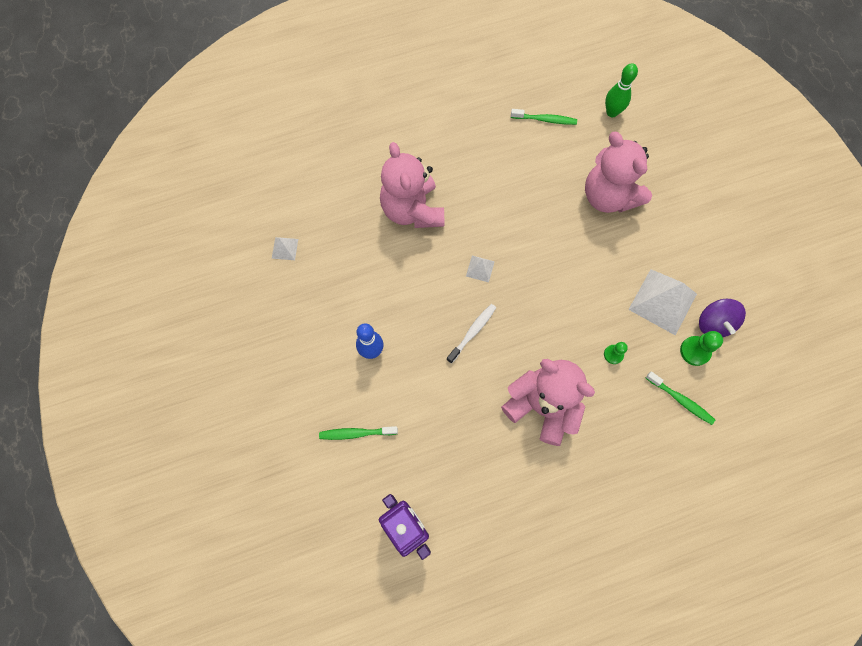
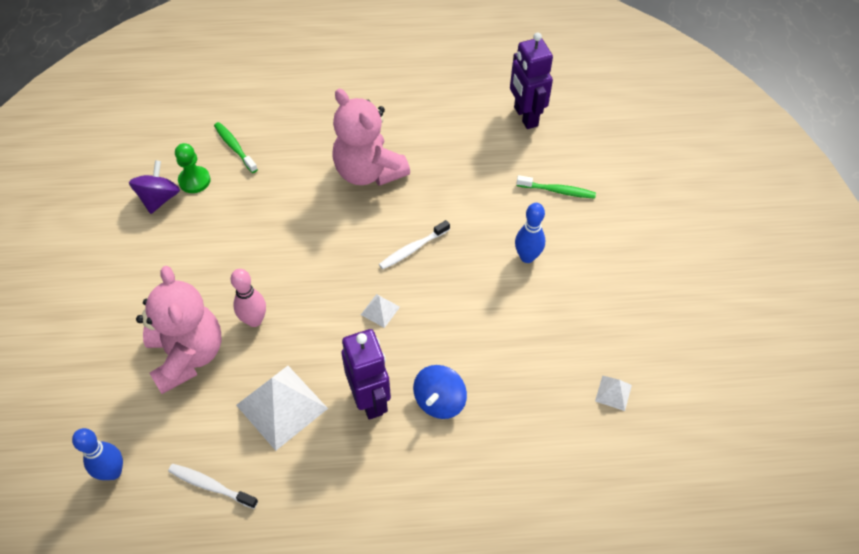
camera: 165 degrees left, 15 degrees down
(412, 210) = (439, 401): pink teddy bear -> blue spinning top
(462, 199) = (370, 399): none -> purple robot
(545, 120) = (211, 485): green toothbrush -> white toothbrush
(573, 235) = (254, 320): none -> pink bowling pin
(612, 112) = (113, 472): green bowling pin -> blue bowling pin
(613, 354) = (276, 196): green pawn -> none
(662, 301) = (197, 230): white pyramid -> white pyramid (282, 407)

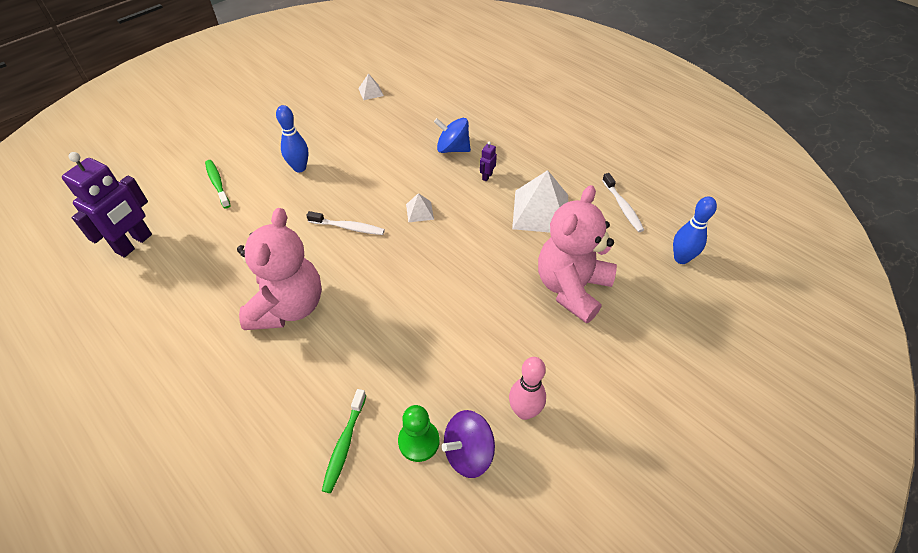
camera: 130 degrees left, 5 degrees down
(254, 320) = (502, 272): pink bowling pin -> pink bowling pin (524, 411)
(370, 399) = (487, 176): purple robot -> purple robot, size x0.42
(439, 401) = (452, 149): blue spinning top -> blue spinning top turned 150 degrees counterclockwise

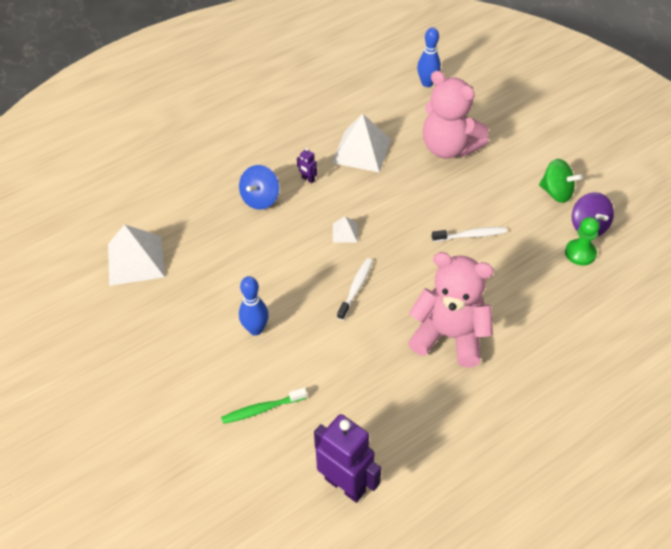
camera: 80 degrees left, 0 degrees up
(344, 444) = (583, 297): green toothbrush -> none
(371, 92) = (135, 260): white pyramid -> white pyramid, size x2.13
(524, 411) = (556, 193): pink bowling pin -> green spinning top
(622, 207) = (366, 101): white toothbrush -> white toothbrush (471, 235)

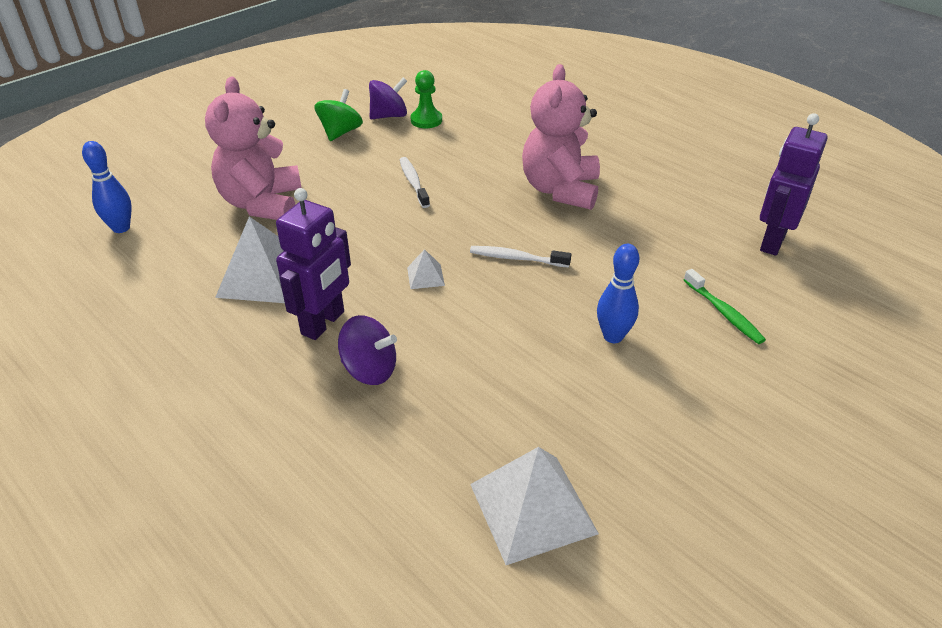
camera: 100 degrees left, 10 degrees down
(260, 199) = (370, 370): blue spinning top -> purple spinning top
(308, 179) = (323, 323): purple robot -> purple robot, size x2.39
(449, 148) = (262, 203): pink teddy bear -> pink teddy bear turned 150 degrees clockwise

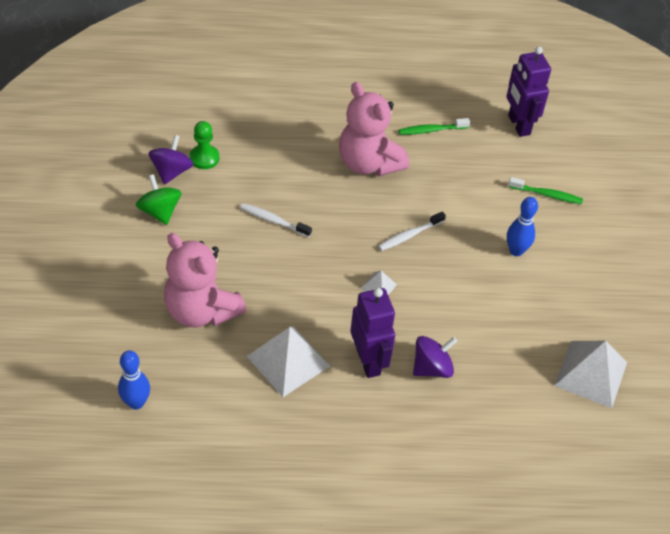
camera: 50 degrees left, 10 degrees up
(662, 199) = (431, 130): none -> green toothbrush

